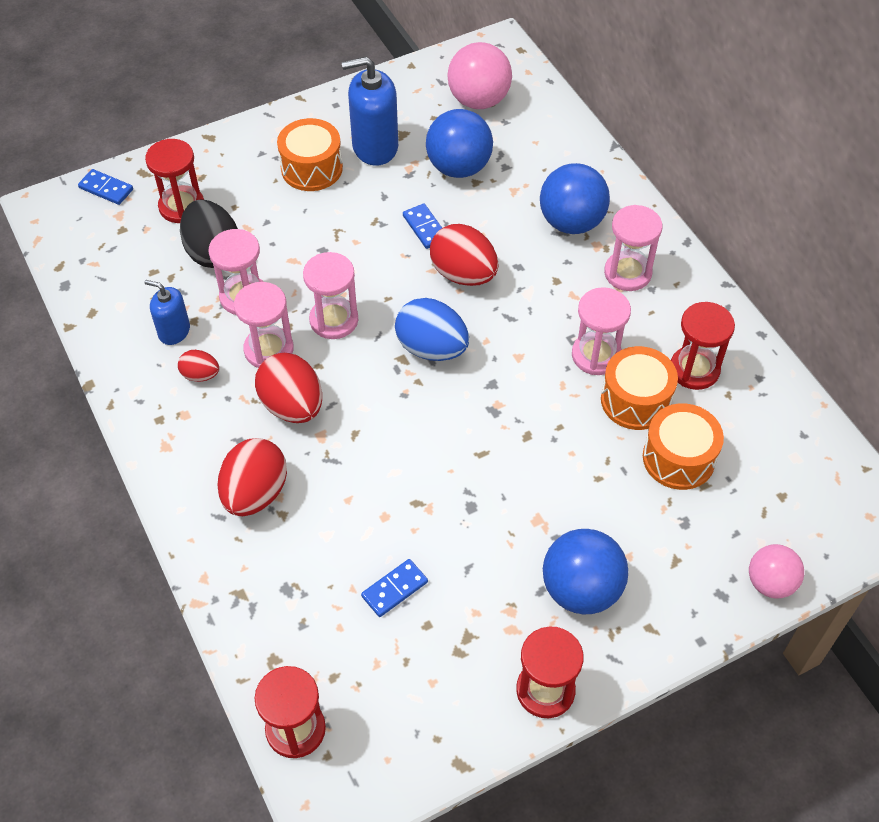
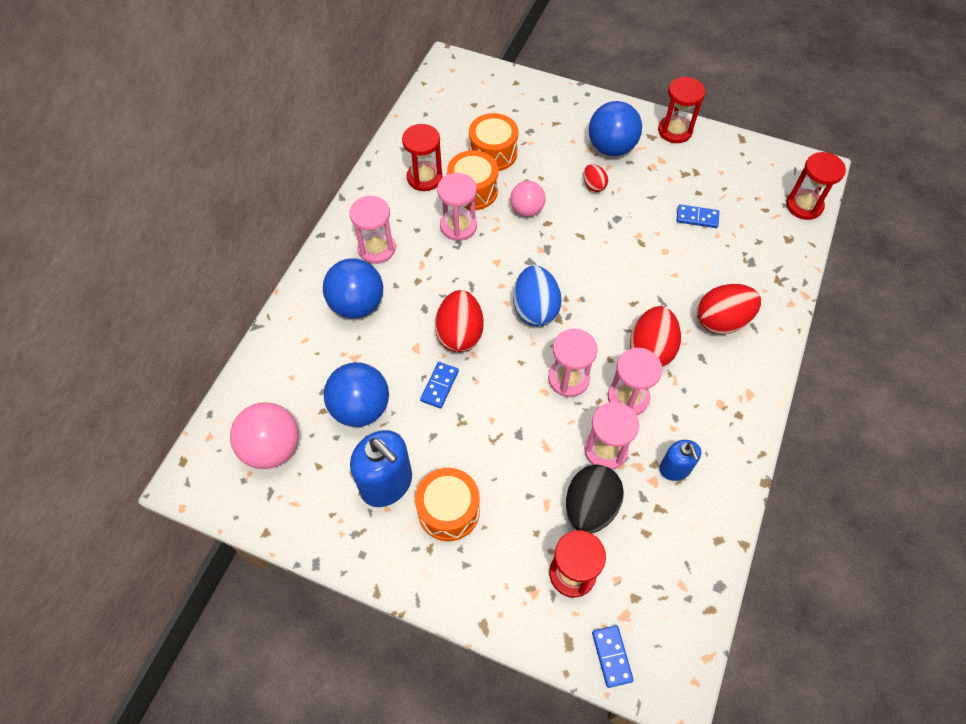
camera: 130 degrees left, 5 degrees up
(200, 375) = (686, 420): red egg -> red egg (593, 185)
(770, 583) = (529, 85): pink ball -> pink ball (526, 210)

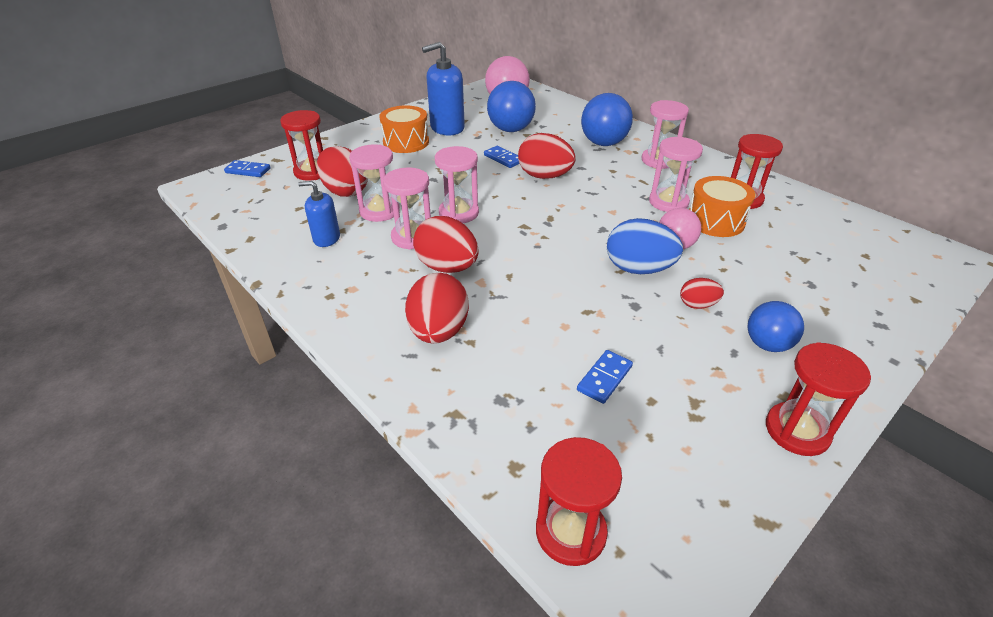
camera: 115 degrees right, 20 degrees down
(493, 153) = (773, 247): orange drum -> none
(535, 309) = (544, 217): blue egg -> blue egg (638, 269)
(590, 507) = (345, 191): black egg -> red egg
(611, 147) = (767, 344): blue ball -> blue ball, size x0.64

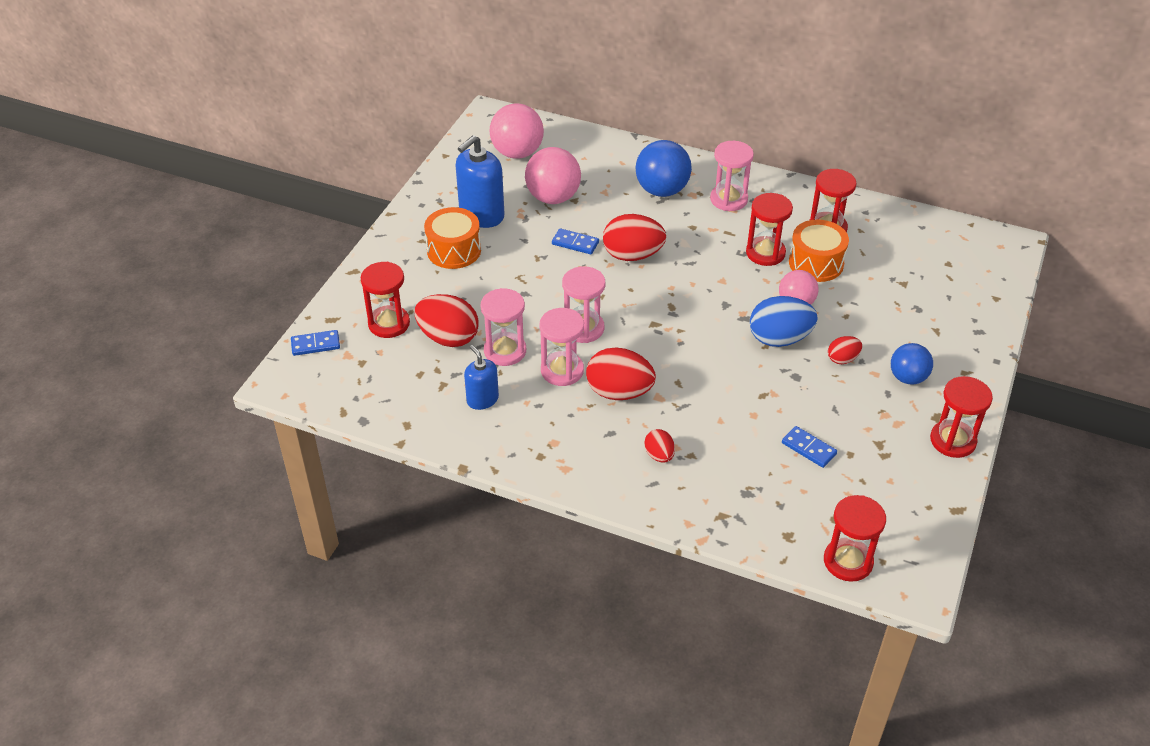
camera: 25 degrees left, 5 degrees up
(326, 238) = (482, 399): blue soap dispenser -> blue soap dispenser turned 75 degrees clockwise
(438, 331) = (659, 455): red egg -> red egg, size x0.53
(510, 130) = (553, 197): blue ball -> pink ball
(604, 378) = (808, 448): blue domino -> blue domino turned 60 degrees counterclockwise
(668, 202) = (765, 253): pink hourglass -> red hourglass

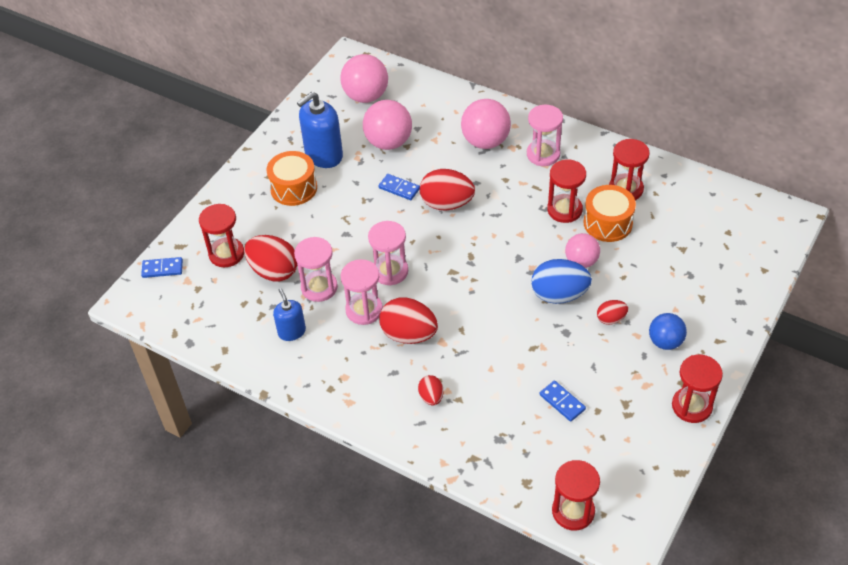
camera: 10 degrees right, 5 degrees up
(662, 190) = (485, 141): blue ball -> pink ball

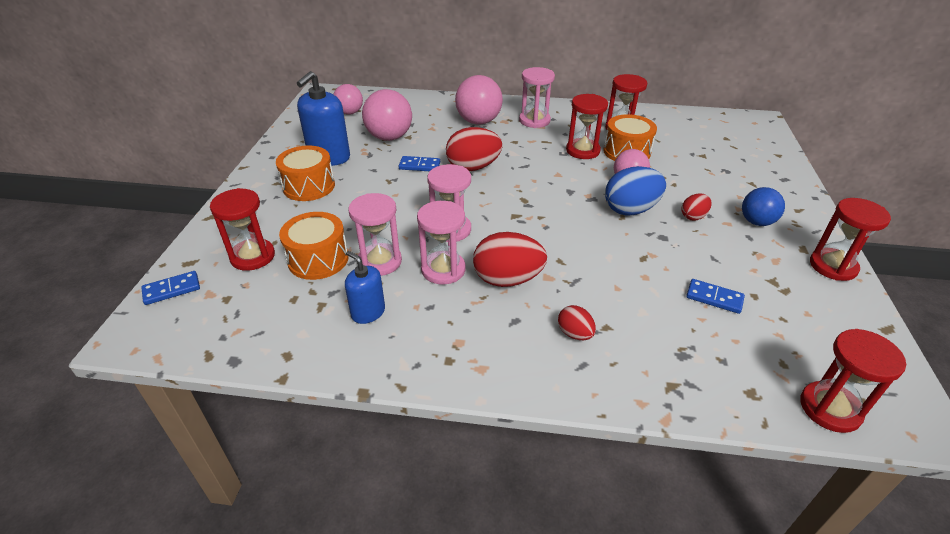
camera: 25 degrees left, 10 degrees down
(274, 271) = (318, 259): red egg -> orange drum
(366, 96) = (350, 113): pink ball -> pink ball, size x0.64

